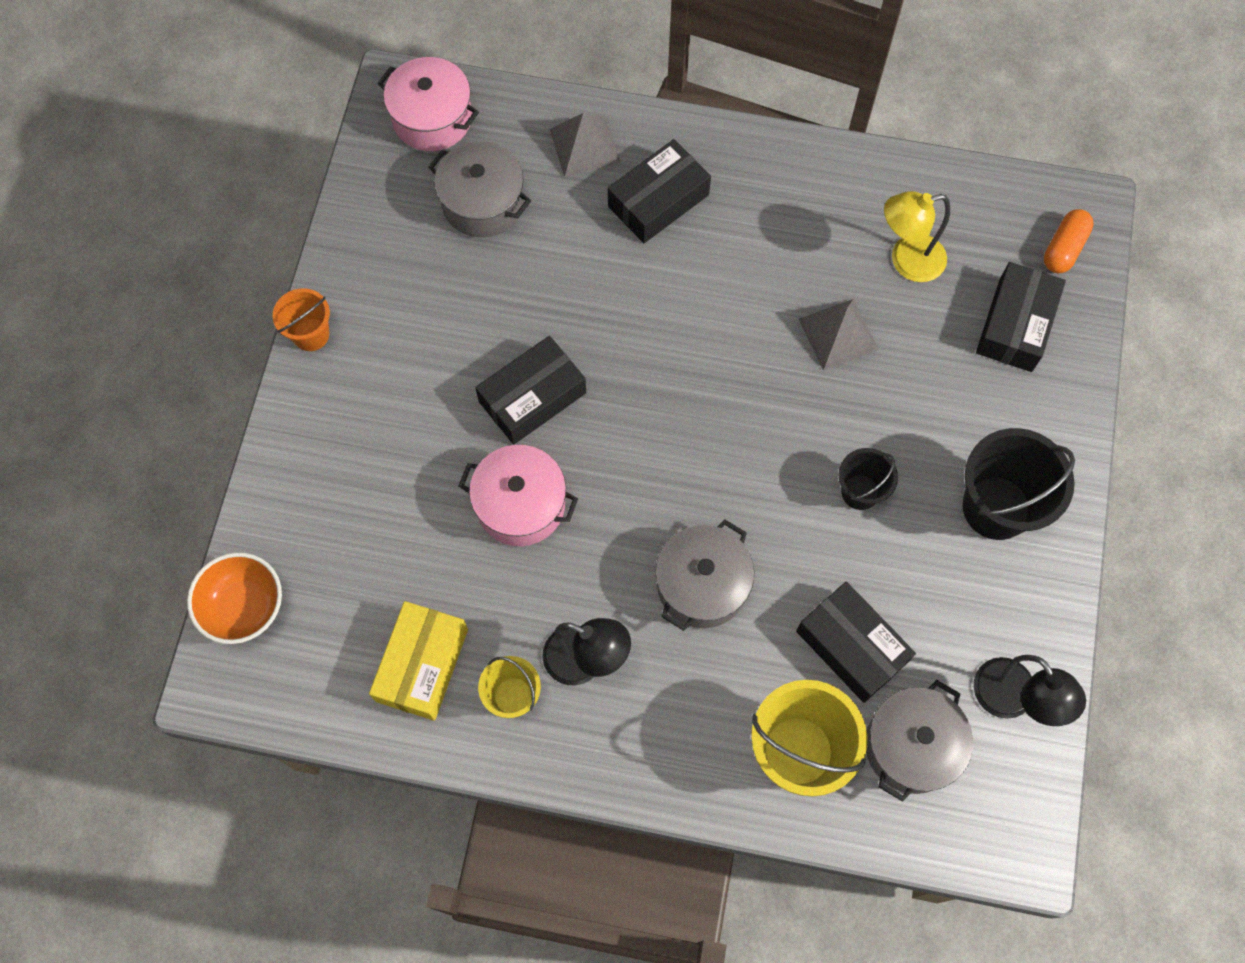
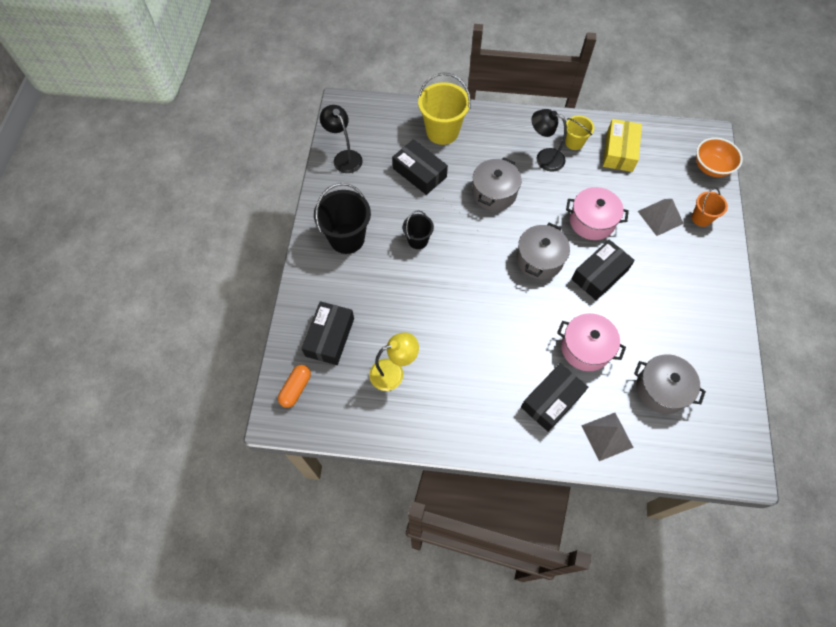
camera: 175 degrees right, 5 degrees down
(311, 334) = (733, 299): orange bucket -> orange bucket (701, 218)
(432, 118) = (713, 448): pink pot -> pink pot (585, 348)
(838, 334) = (433, 323): grey pyramid -> grey pyramid (660, 217)
(911, 746) = (391, 137): grey pot -> grey pot (539, 259)

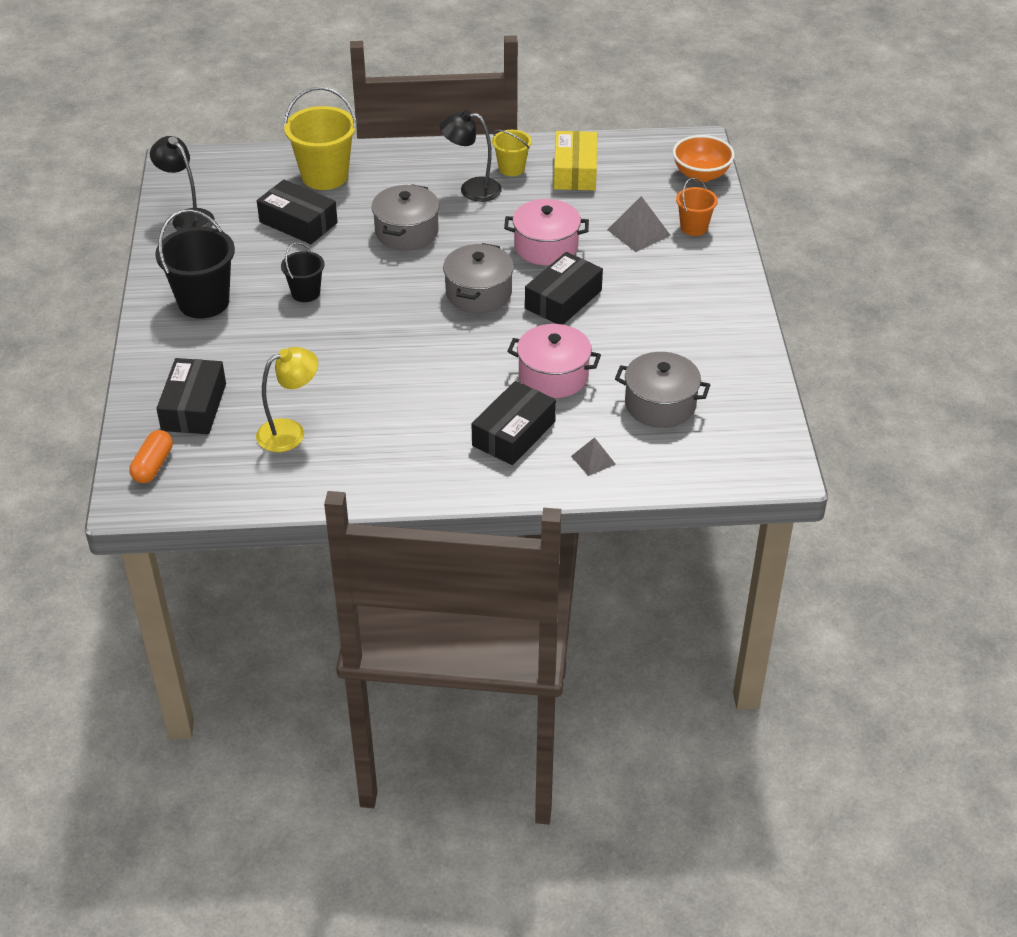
camera: 10 degrees left, 20 degrees down
(607, 436) = (593, 460): grey pyramid -> grey pyramid, size x0.62

